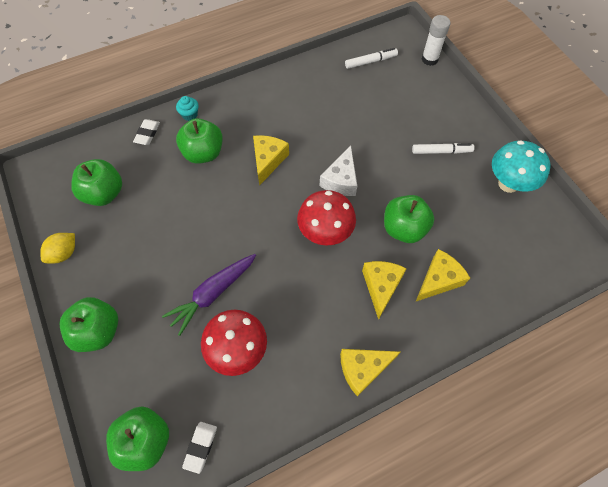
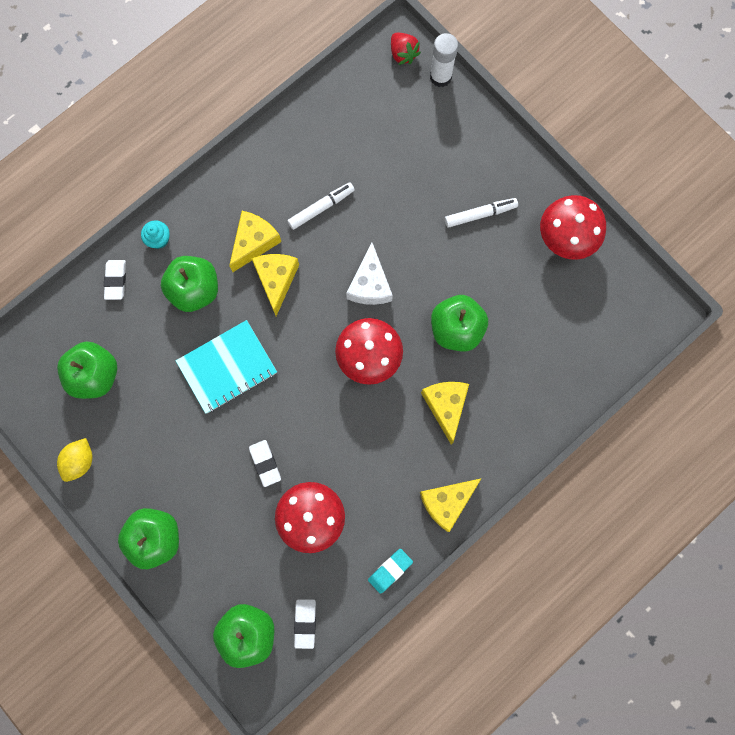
camera: 15 degrees left, 15 degrees up
(208, 213) = (227, 367): none -> turquoise notebook
(213, 294) = (265, 463): purple carrot -> white eraser
(294, 418) = (390, 570): none -> turquoise eraser
(370, 62) = (365, 99): white marker -> white marker (321, 208)
(405, 41) = (403, 54): none -> red strawberry
(438, 280) = (506, 382): yellow cheese -> yellow cheese (254, 242)
(508, 184) = (565, 239): turquoise mushroom -> red mushroom

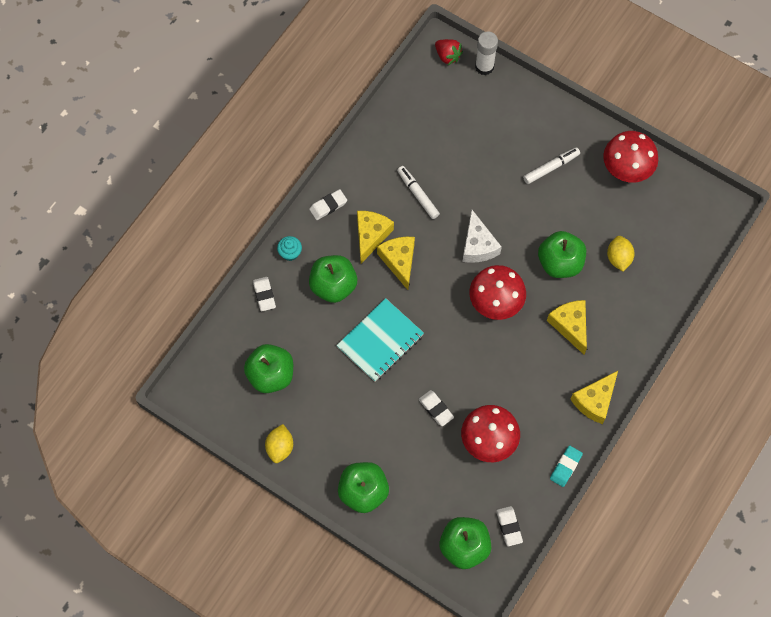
camera: 15 degrees left, 10 degrees down
(217, 196) = (328, 206): none -> white eraser
(321, 208) = (418, 195): white marker -> white marker turned 75 degrees counterclockwise
(525, 341) = (618, 258): none -> yellow lemon

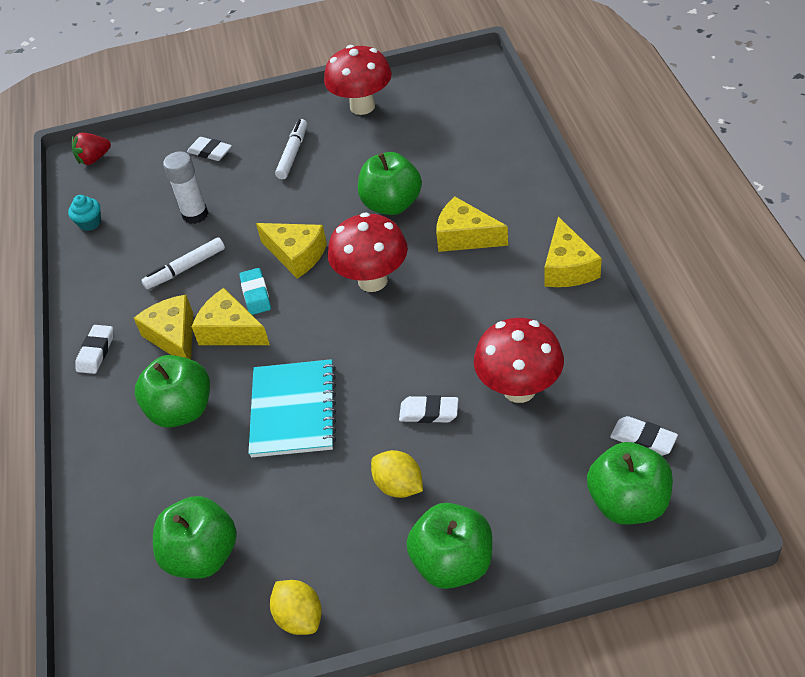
camera: 40 degrees left, 20 degrees down
(264, 295) = (106, 487): white eraser -> white eraser (210, 152)
(290, 253) = (96, 425): turquoise cupcake -> turquoise cupcake (90, 223)
(418, 195) = (186, 268): white marker -> white marker turned 45 degrees counterclockwise
(447, 56) = (94, 159): red strawberry -> red strawberry turned 150 degrees clockwise
(478, 245) = (296, 255): white cheese -> yellow cheese
(484, 67) = (140, 140): white glue stick -> white glue stick (195, 215)
(565, 467) = (619, 339): turquoise eraser -> turquoise eraser (256, 294)
(618, 258) = (438, 160): yellow lemon -> yellow lemon (399, 486)

